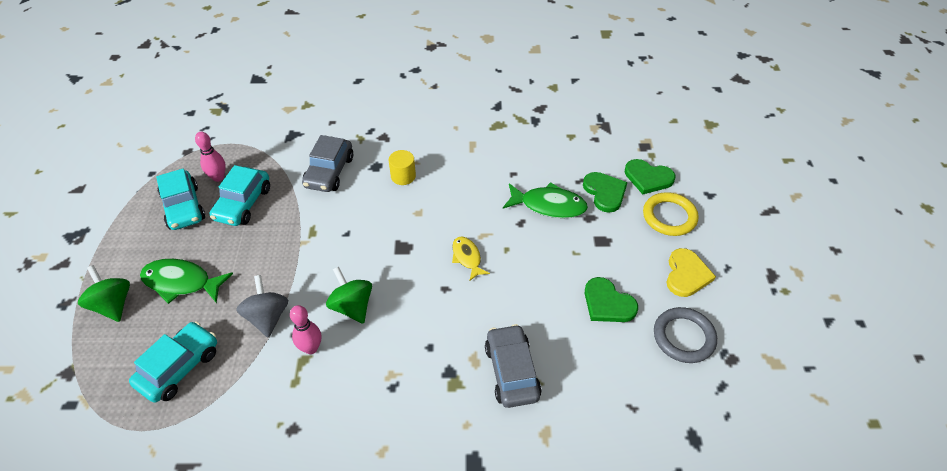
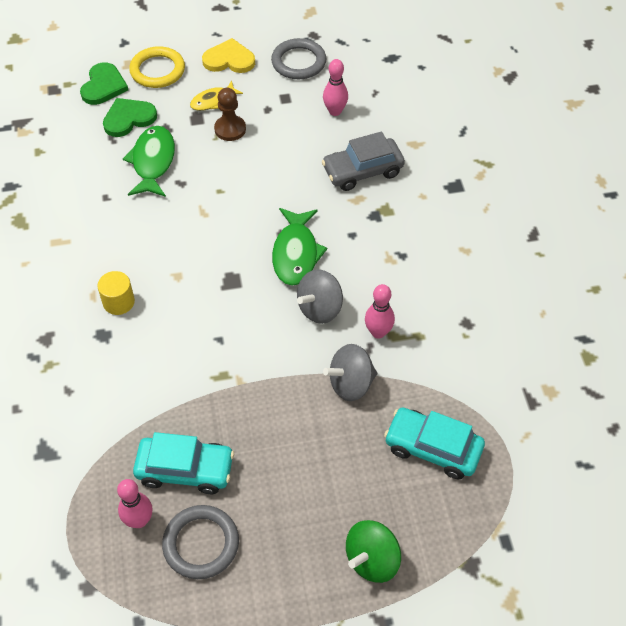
camera: 100 degrees left, 5 degrees up
(181, 282) = (323, 493): green fish -> green fish (296, 253)
(183, 207) = (201, 544): turquoise car -> grey ring
(329, 172) = (117, 384): grey car -> none
(352, 306) = (320, 308): green spinning top -> grey spinning top
(467, 258) = (236, 221): yellow fish -> yellow fish (213, 101)
(584, 265) = (230, 129): none -> brown pawn
(603, 360) = (335, 111): none -> pink bowling pin
(607, 303) = (273, 111): green heart -> none

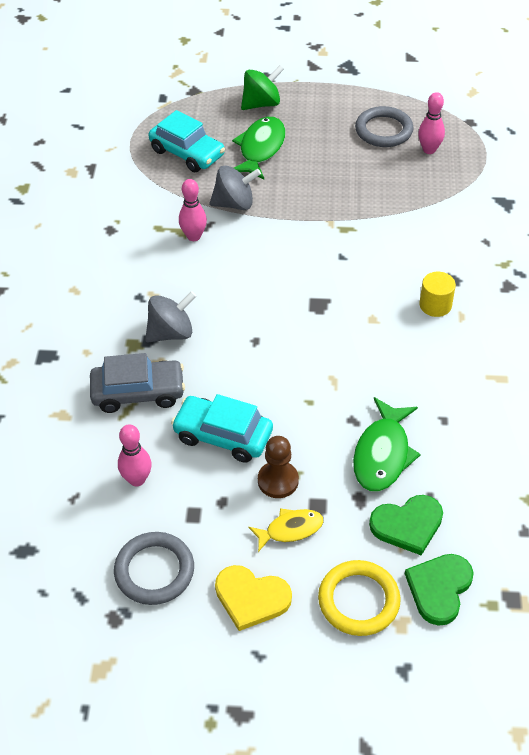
camera: 165 degrees left, 5 degrees down
(185, 470) = (389, 172): turquoise car -> turquoise car (223, 436)
(296, 253) = (245, 318): green fish -> green fish (260, 149)
(320, 308) = (239, 264): grey spinning top -> grey spinning top (171, 333)

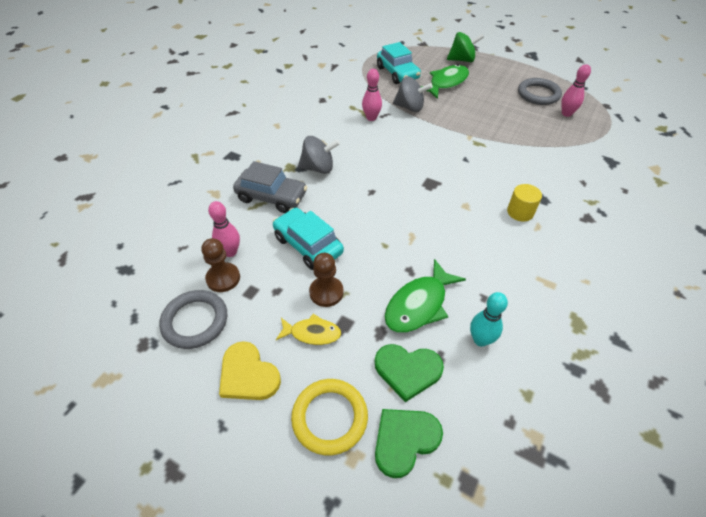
camera: 25 degrees right, 0 degrees up
(151, 512) = (223, 278): none -> brown pawn
(461, 465) = (480, 340): none -> turquoise bowling pin

